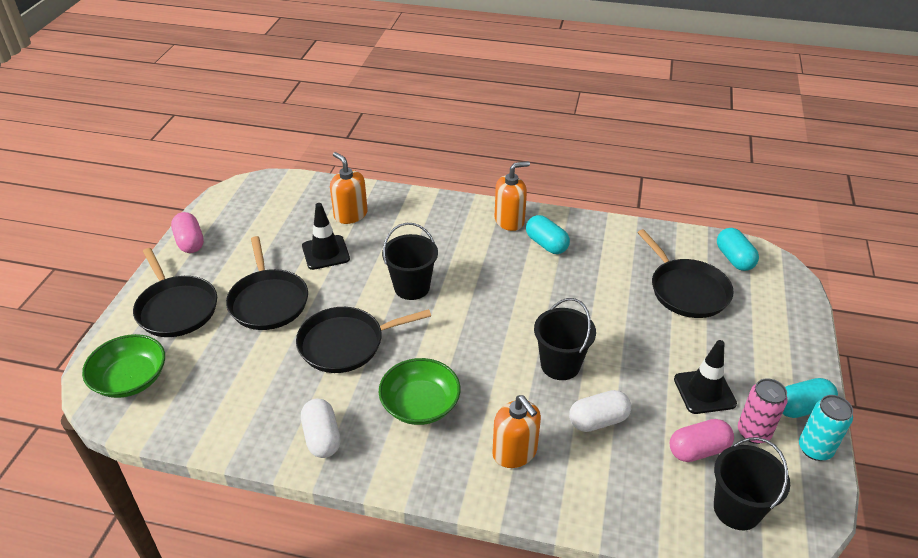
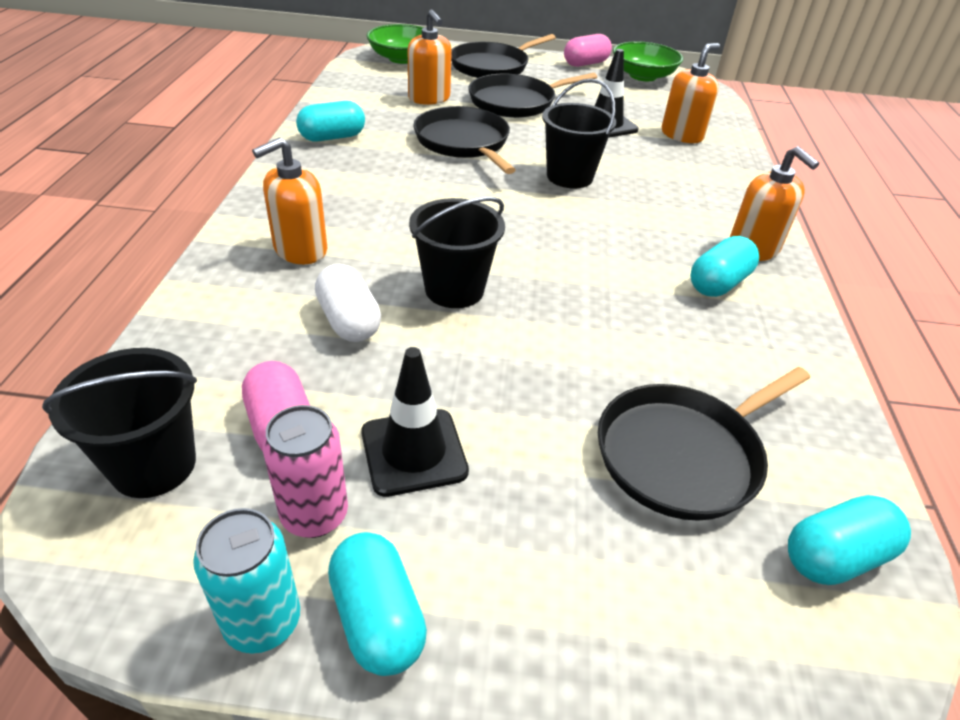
camera: 80 degrees right, 0 degrees up
(246, 362) = (429, 98): none -> orange soap dispenser
(322, 437) = (332, 137): white capsule -> turquoise capsule
(420, 404) = (376, 187): green bowl -> green bowl (643, 76)

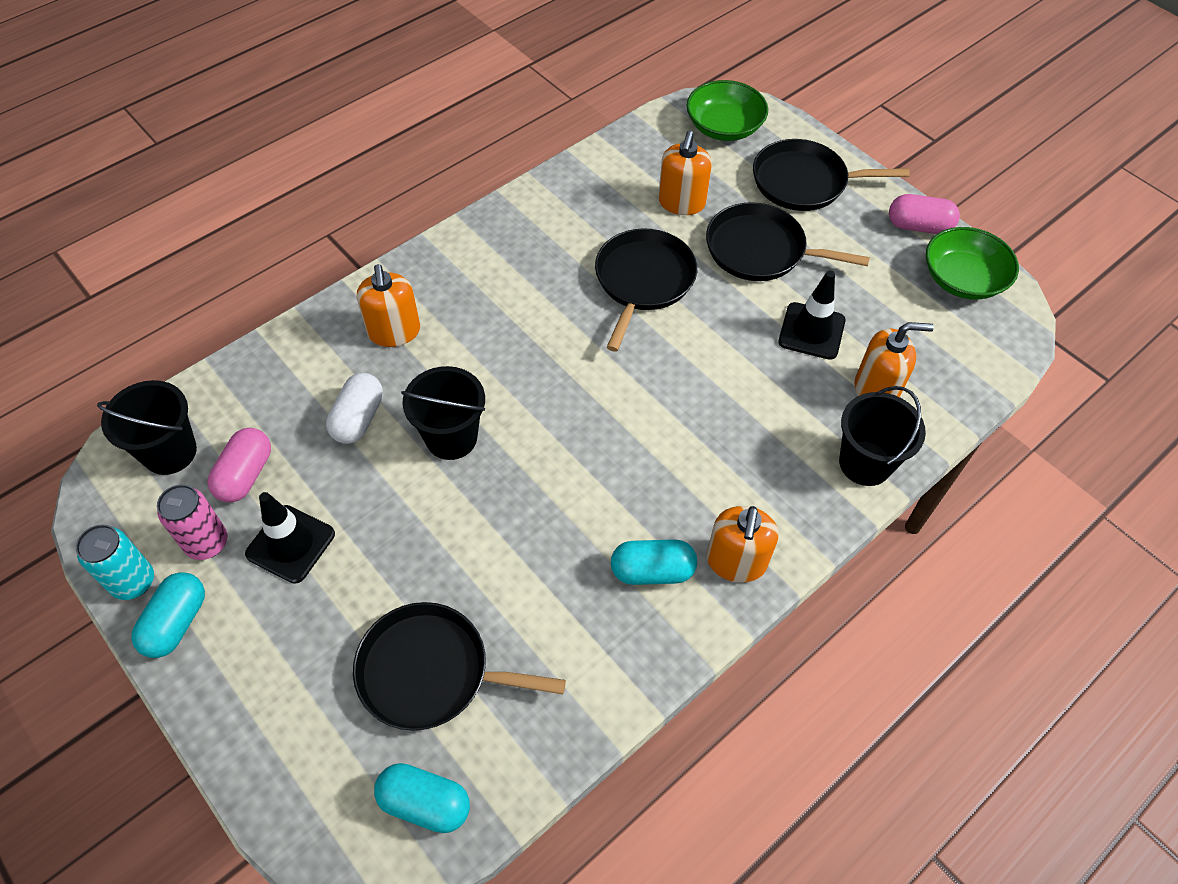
camera: 45 degrees right, 15 degrees up
(300, 250) = (394, 332): orange soap dispenser -> orange soap dispenser turned 105 degrees counterclockwise
(332, 137) = (541, 215): turquoise capsule -> none
(569, 177) = (684, 378): black bucket -> black bucket (865, 463)

